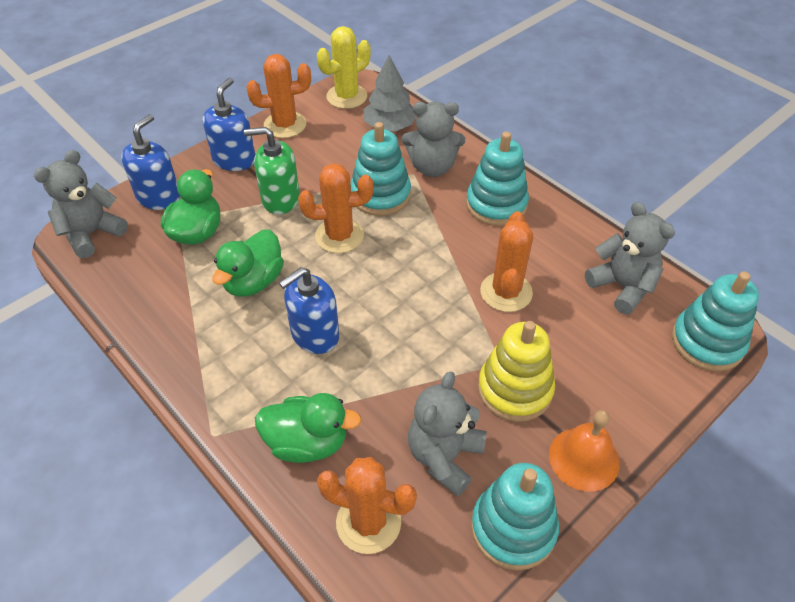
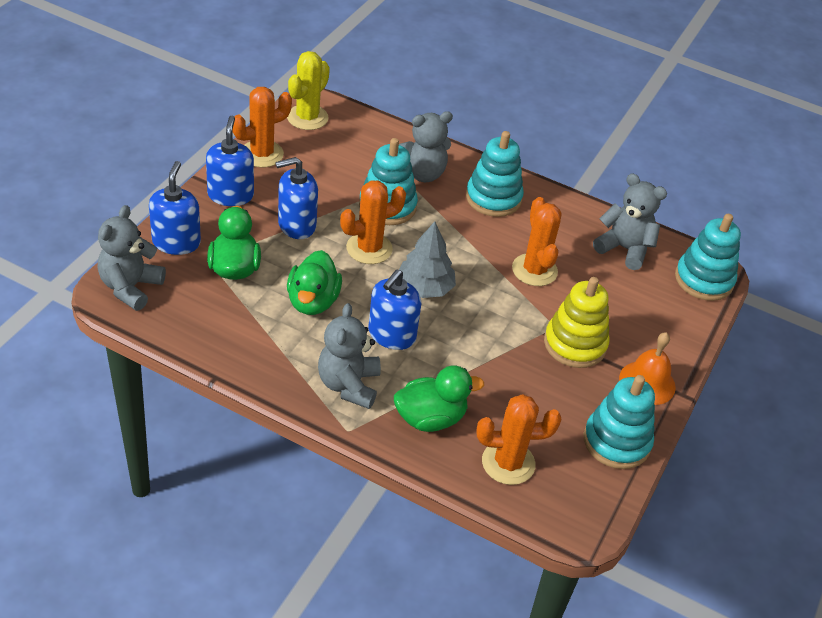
camera: 25 degrees left, 5 degrees down
(280, 199) = (296, 225): green soap dispenser -> blue soap dispenser
(389, 126) = (363, 141): grey tree -> grey tree (424, 288)
(444, 456) = (543, 404): grey teddy bear -> grey teddy bear (348, 385)

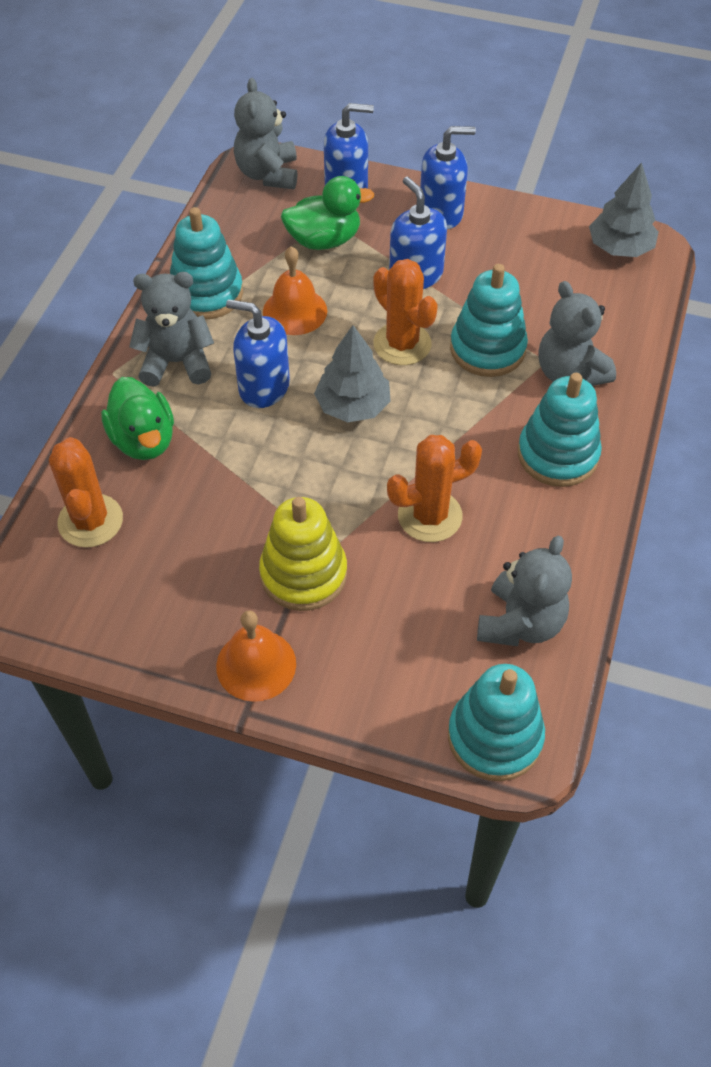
camera: 85 degrees right, 10 degrees up
(130, 287) = (268, 174): grey teddy bear -> grey teddy bear turned 105 degrees counterclockwise
(262, 154) = (526, 222): orange cactus -> none
(307, 117) = (620, 247): yellow cactus -> grey tree
(313, 301) = (295, 311): green duck -> orange bell
(616, 441) = (144, 633): turquoise stacking toy -> turquoise stacking toy (206, 293)

